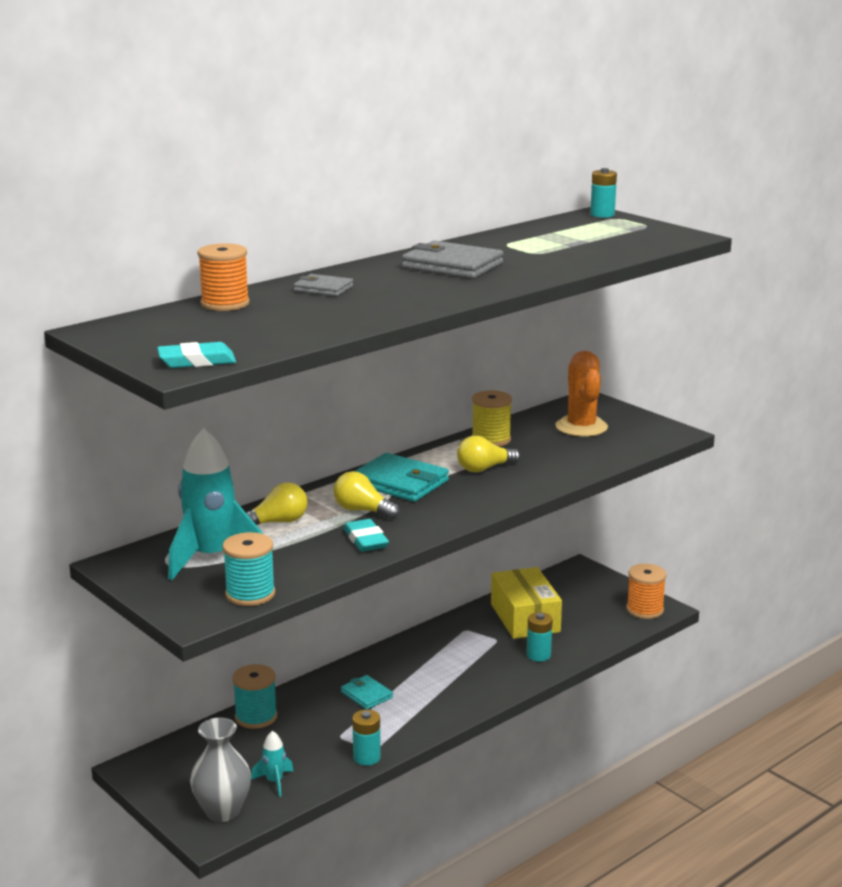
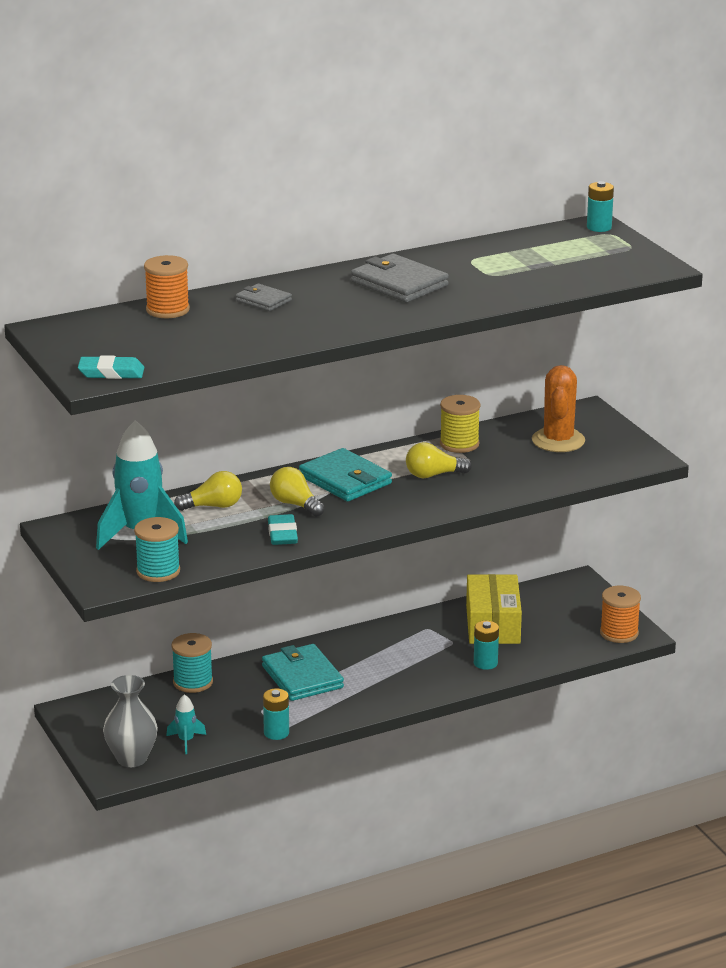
camera: 15 degrees right, 5 degrees up
(366, 695) = (302, 677): turquoise wallet -> turquoise wallet, size x1.78

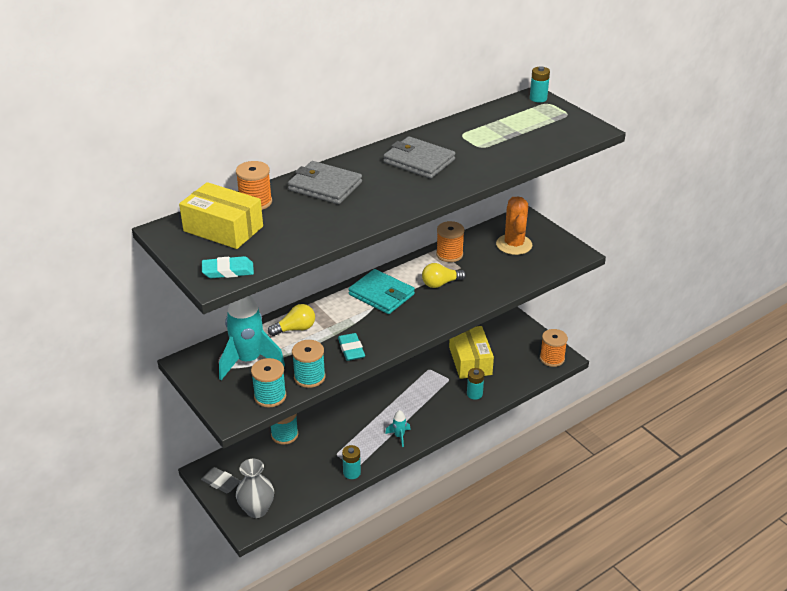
camera: 10 degrees left, 10 degrees up
(89, 725) = (221, 482): none -> grey eraser
(118, 333) = (223, 229): none -> yellow box
(186, 741) = (291, 488): turquoise rocket -> turquoise rocket (399, 436)
(216, 557) = (309, 377): none -> turquoise spool
(263, 300) = (325, 186): grey wallet -> grey wallet, size x1.78
(295, 504) = (353, 321): yellow light bulb -> none
(302, 677) = (357, 421): turquoise wallet -> none
(459, 444) = (449, 254): yellow spool -> orange spool

